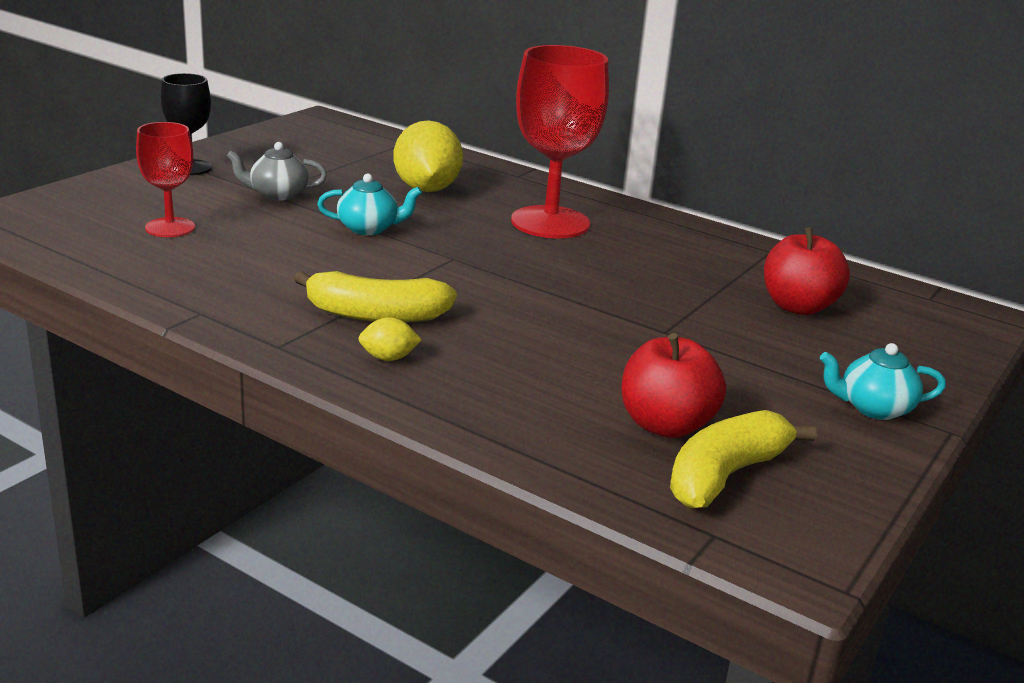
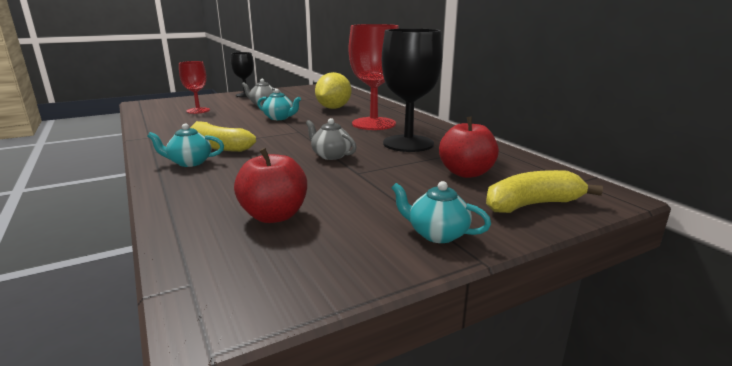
camera: 30 degrees right, 5 degrees down
(388, 358) = (190, 162): yellow lemon -> turquoise teapot
(584, 305) = (331, 155): none -> grey teapot
(658, 261) = (408, 143): none -> black goblet
(725, 475) = (262, 250): yellow banana -> yellow banana (532, 205)

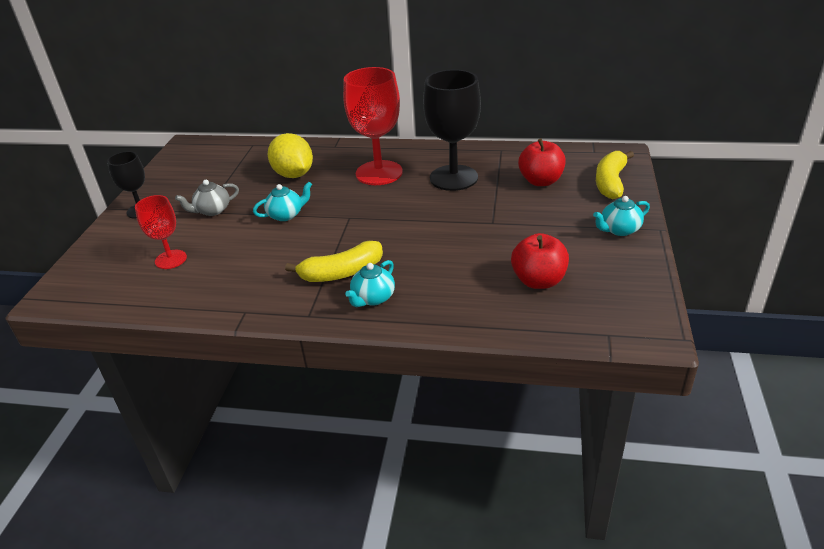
camera: 50 degrees left, 15 degrees up
(331, 155) = (440, 221): grey teapot -> none

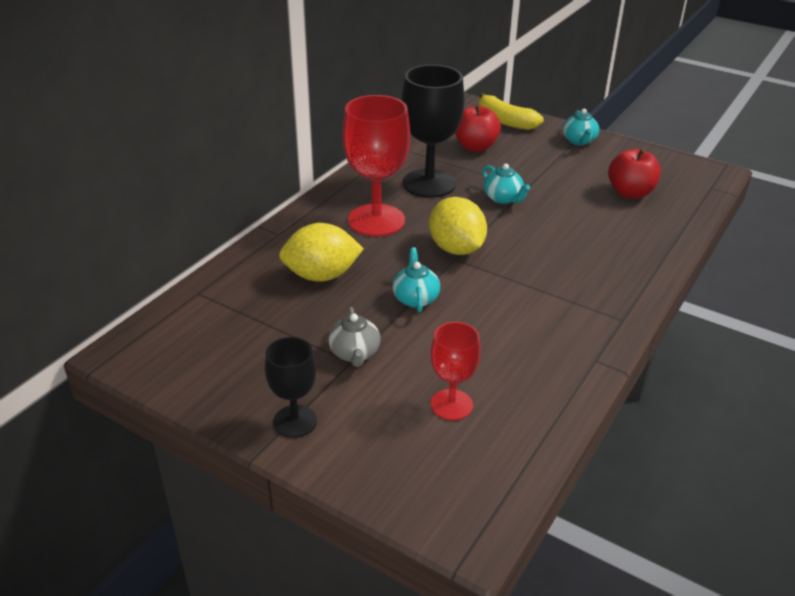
camera: 70 degrees left, 0 degrees up
(341, 273) = (559, 285): yellow banana -> none
(363, 214) = (456, 249): none -> yellow lemon
(373, 298) = (613, 276): turquoise teapot -> turquoise teapot (503, 198)

